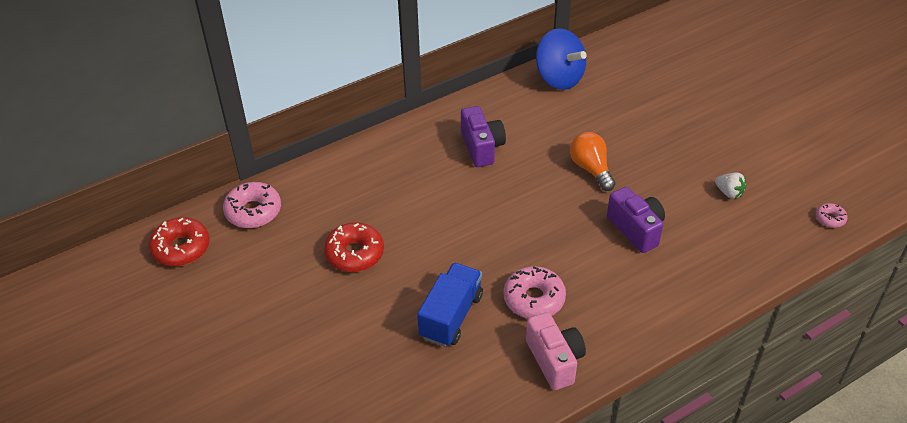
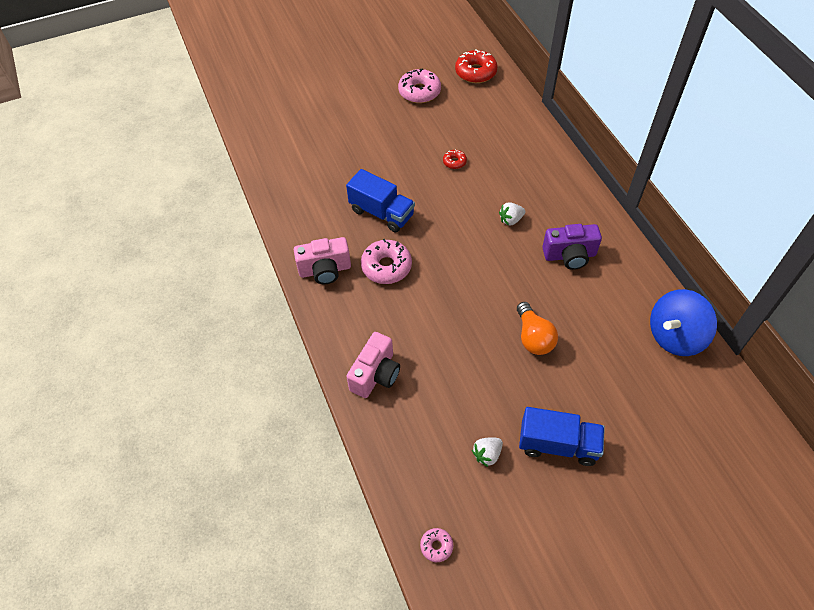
camera: 100 degrees right, 10 degrees up
(253, 211) = (507, 108): pink donut -> pink donut (419, 92)
(354, 253) = (454, 162): red donut -> red donut, size x0.52
(441, 195) = (511, 220): none -> white strawberry
(591, 169) = (533, 337): orange light bulb -> orange light bulb turned 90 degrees clockwise
(636, 229) = (450, 357): purple camera -> none
(679, 287) = (375, 374): none -> pink camera
(698, 147) = (558, 444): none -> blue truck

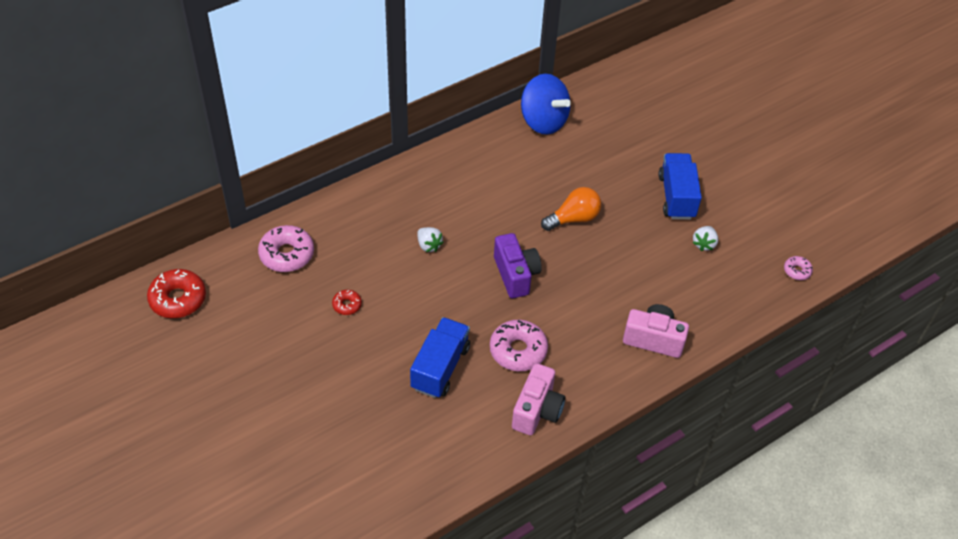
camera: 105 degrees left, 5 degrees down
(325, 270) = (537, 410): pink camera -> pink camera turned 45 degrees clockwise
(419, 92) = (219, 357): pink donut -> pink donut (287, 254)
(487, 454) = (704, 244): white strawberry -> white strawberry turned 75 degrees clockwise
(569, 255) = (467, 195): purple camera -> purple camera (515, 275)

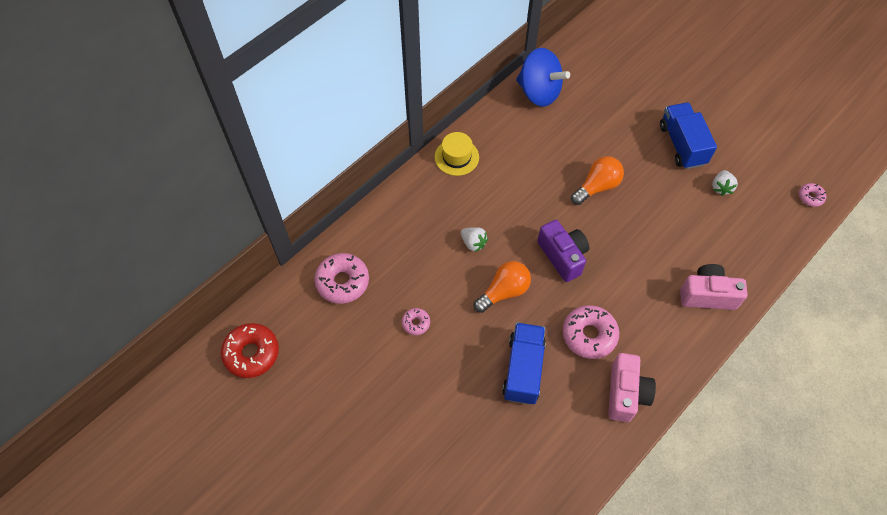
camera: 10 degrees left, 10 degrees up
(347, 305) = (416, 323): red donut -> pink donut
(438, 165) = (456, 157): none -> yellow hat
(444, 295) = (504, 291): none -> orange light bulb

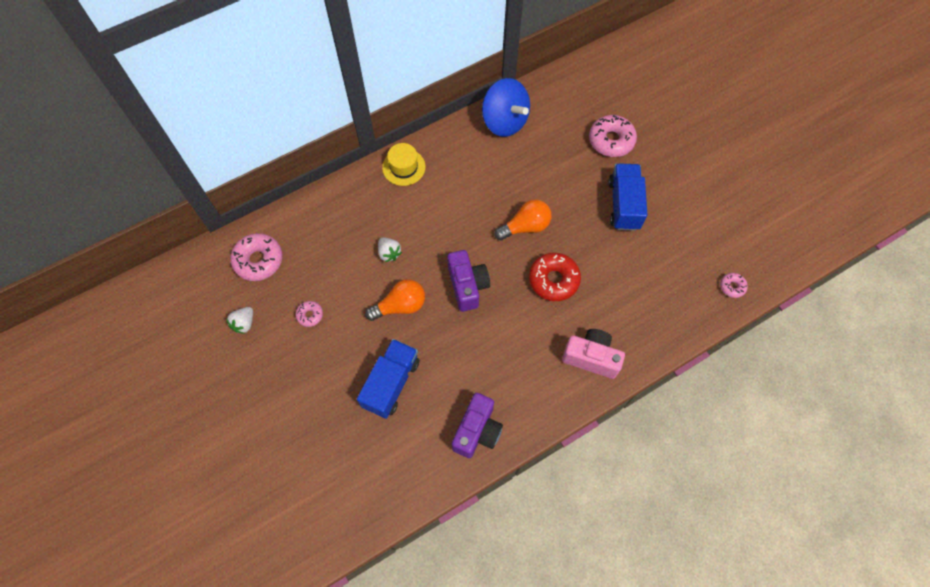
camera: 15 degrees right, 5 degrees up
(251, 353) = (157, 306): red donut -> red donut (553, 280)
(589, 335) = (464, 367): pink donut -> pink donut (611, 140)
(625, 393) = (477, 431): pink camera -> purple camera
(721, 187) = (646, 256): white strawberry -> white strawberry (244, 323)

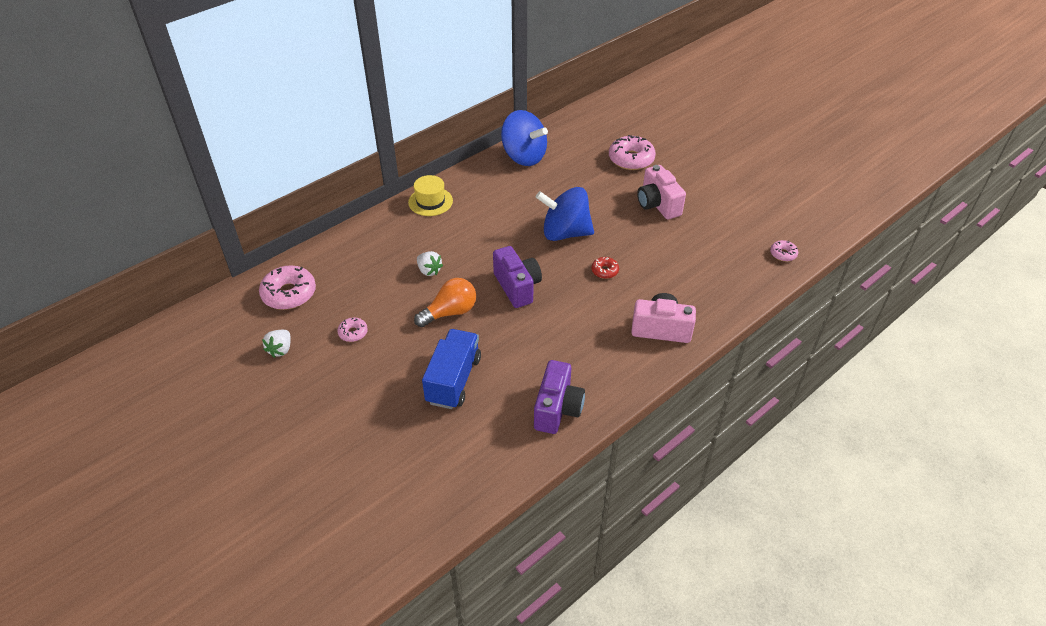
camera: 10 degrees left, 20 degrees down
(525, 227) = (565, 233): orange light bulb -> blue spinning top
(553, 280) = (605, 271): red donut -> red donut, size x0.52
(624, 204) = (658, 204): blue truck -> pink camera

